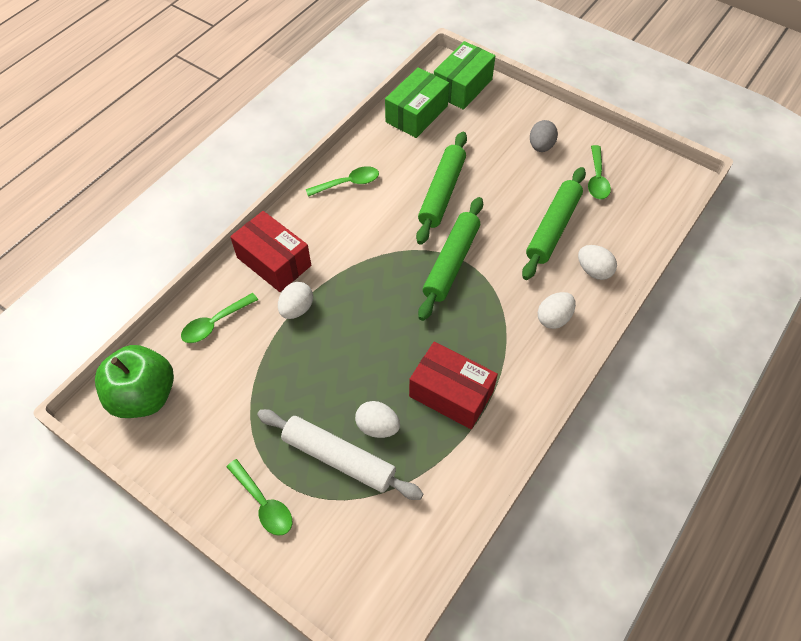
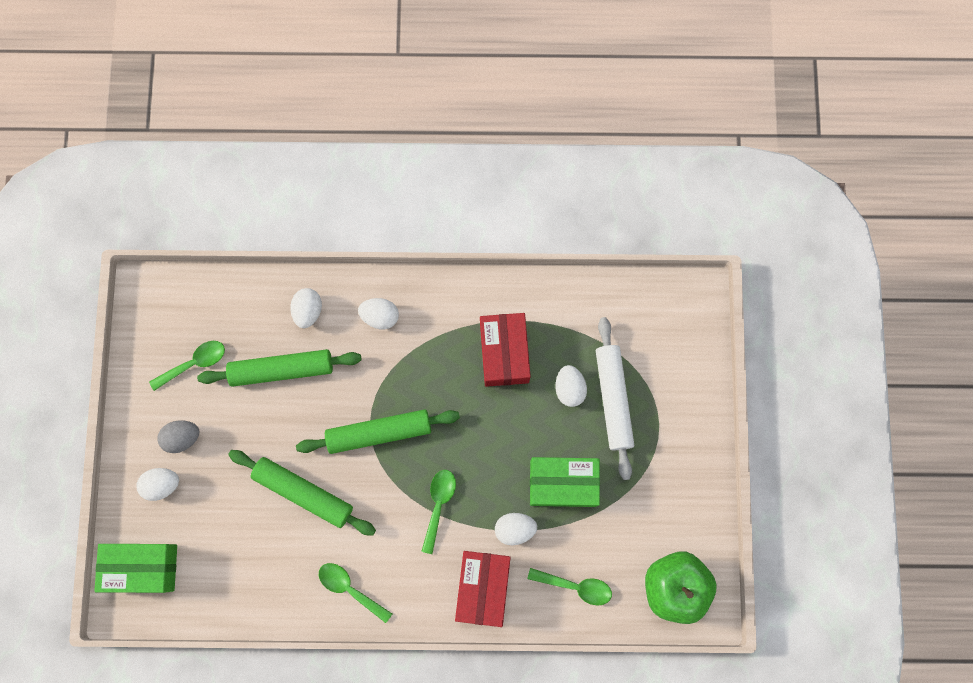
camera: 125 degrees left, 20 degrees up
(264, 503) = (682, 426): green spoon -> green spoon (438, 505)
(416, 114) = (214, 588): green box -> green box (563, 483)
(442, 193) = (304, 492): green rolling pin -> green rolling pin turned 45 degrees clockwise
(513, 121) = (162, 484): none -> white egg

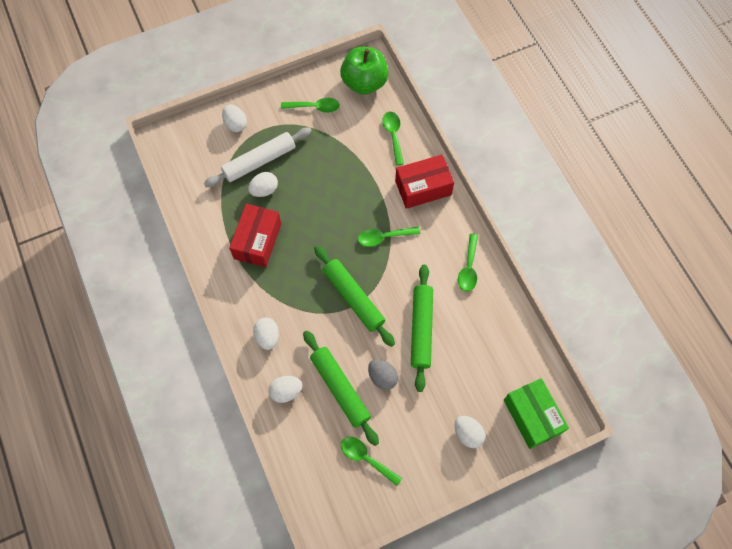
camera: 115 degrees left, 10 degrees down
(182, 438) = (426, 437): grey egg -> grey egg (382, 377)
(504, 353) = (257, 241): red box -> red box turned 45 degrees counterclockwise
(515, 529) = (375, 184): white egg -> white egg (235, 124)
(563, 483) = (331, 168): green box -> none
(663, 503) = (314, 107): none -> green spoon

